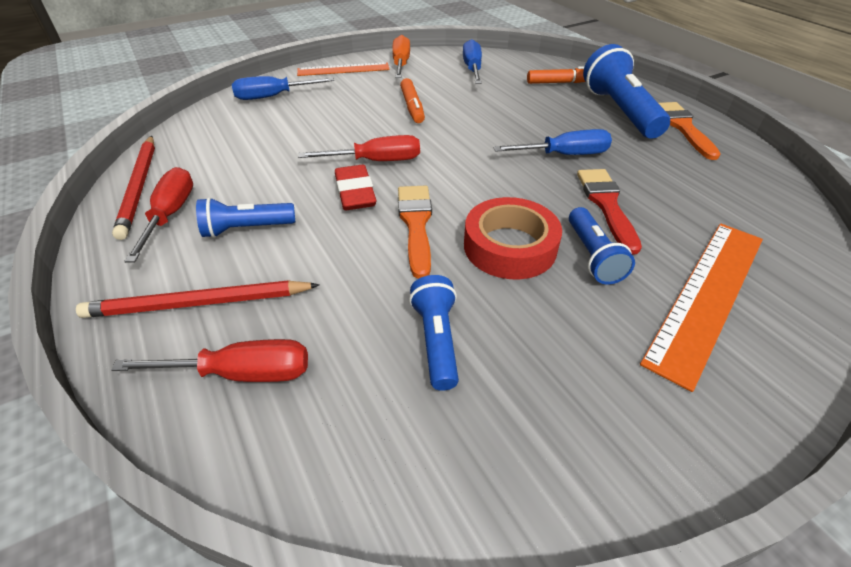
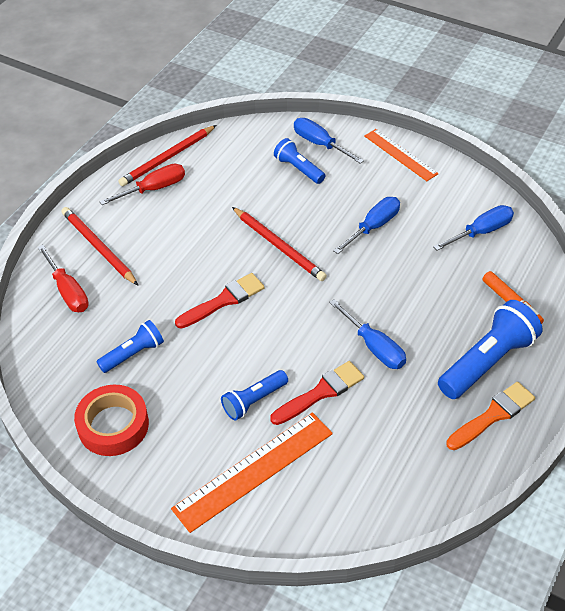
camera: 60 degrees right, 5 degrees up
(246, 229) = (165, 228): blue flashlight -> blue flashlight (298, 169)
(355, 193) = (235, 255): red eraser -> none
(376, 161) = (279, 246): red screwdriver -> red pencil
(401, 64) = (445, 182): orange screwdriver -> none
(412, 107) = (373, 227): orange marker -> blue screwdriver
(416, 224) = (224, 300): orange brush -> red brush
(509, 246) = (234, 355): red tape -> red tape (113, 425)
(707, 295) = (253, 470): orange ruler -> orange ruler turned 45 degrees counterclockwise

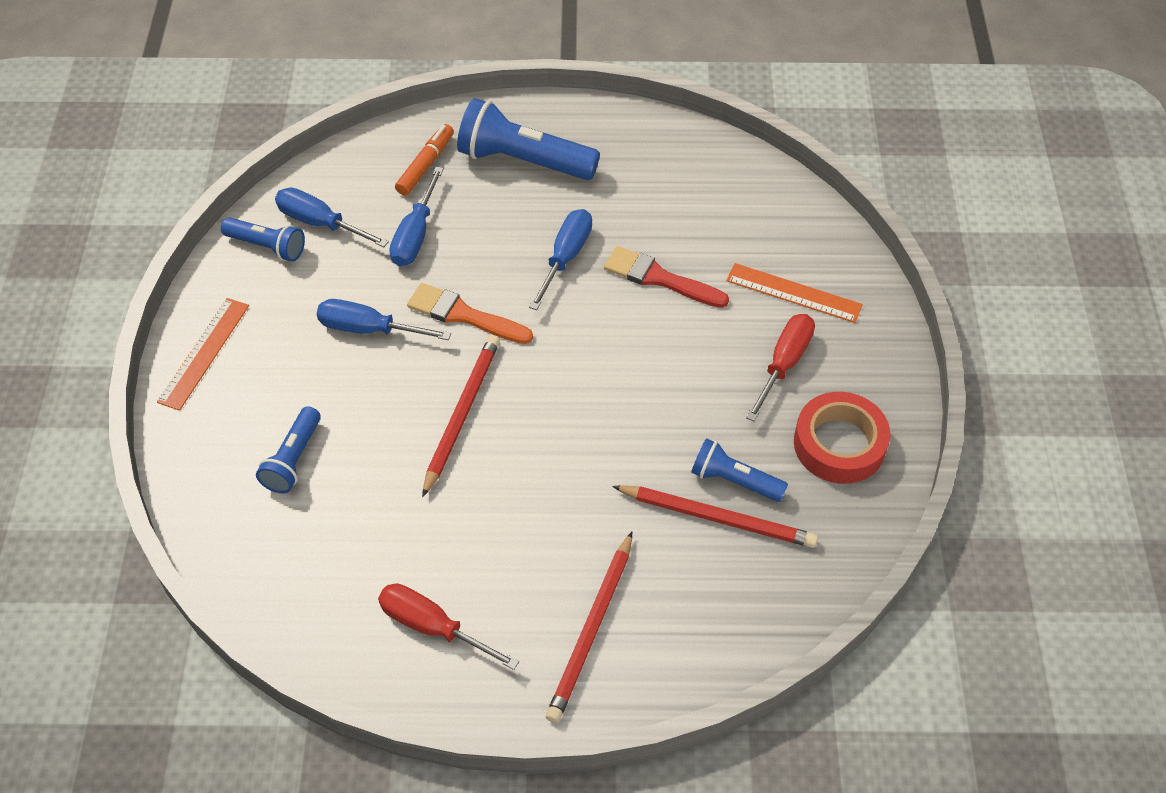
camera: 120 degrees left, 5 degrees up
(68, 291) = (691, 618): red screwdriver -> red screwdriver (783, 364)
(167, 158) = (353, 647): red pencil -> red pencil (717, 518)
(224, 300) = (591, 429): red brush -> none
(253, 401) = (712, 331): blue flashlight -> blue flashlight (267, 247)
(253, 470) = (793, 293): orange ruler -> orange ruler, size x0.65
(320, 144) = (223, 457): blue screwdriver -> blue screwdriver (415, 234)
(493, 415) = (590, 137): orange brush -> orange brush (464, 315)

